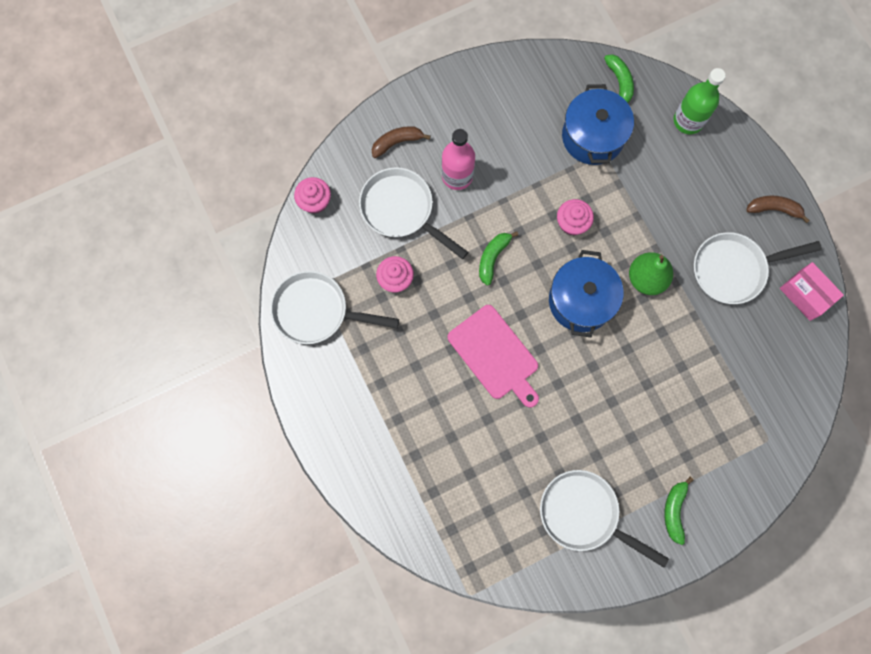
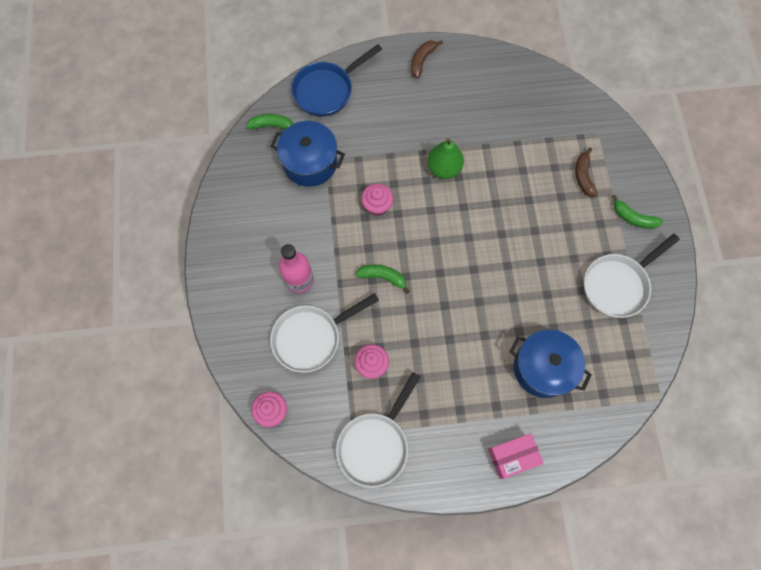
camera: 70 degrees left, 5 degrees down
(397, 142) = (247, 319): brown banana -> brown banana (583, 176)
(493, 258) = (383, 277): green banana -> green banana turned 150 degrees clockwise
(495, 355) = (467, 305): pink cutting board -> none
(581, 301) = (444, 223): blue pot -> blue pot (543, 368)
(688, 121) = (327, 90): green bottle -> blue pan
(733, 269) = (459, 105): white pan -> none
(805, 294) = (496, 66): pink box -> pink box (512, 456)

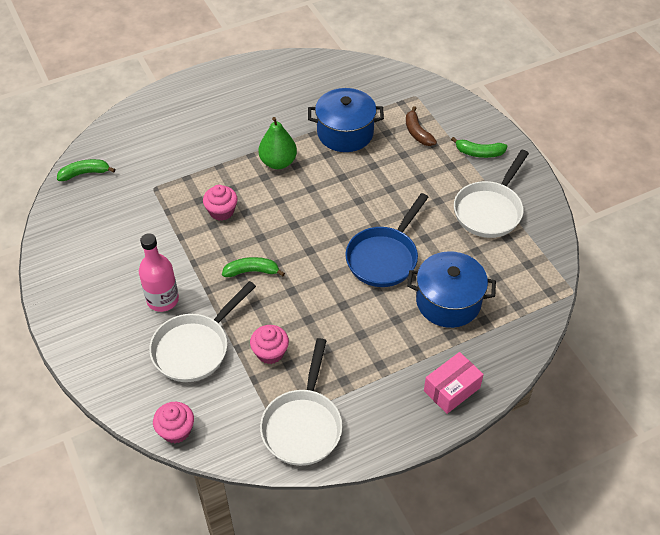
camera: 20 degrees left, 20 degrees down
(310, 163) = (136, 194): blue pot -> blue pot (345, 133)
(327, 90) = (132, 129): blue pan -> blue pan (384, 257)
(422, 60) = (221, 81): brown banana -> none

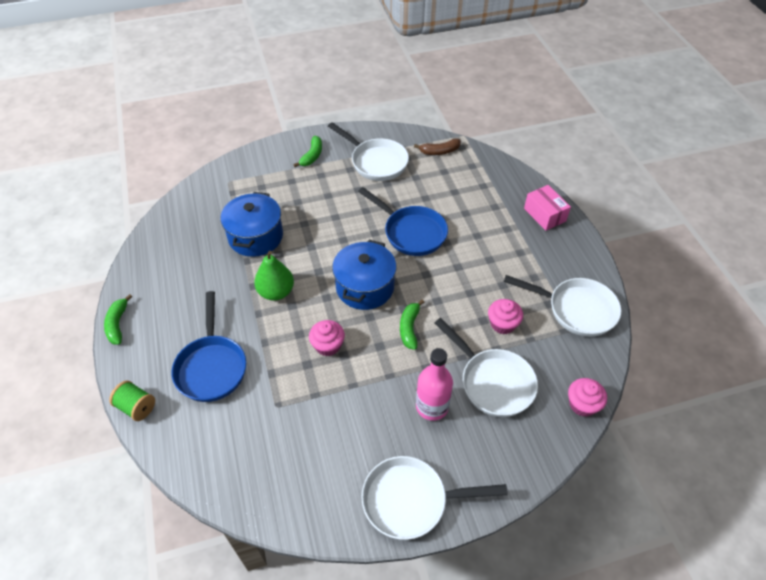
camera: 80 degrees left, 0 degrees up
(68, 294) = (411, 500): none -> white pan
(85, 173) = (230, 479): green banana -> green banana (118, 324)
(145, 103) = (136, 407): none -> green spool
(188, 138) = (212, 367): none -> blue pan
(417, 132) = (274, 188): brown banana -> brown banana (439, 151)
(448, 301) = (463, 202): blue pot -> blue pot (365, 287)

